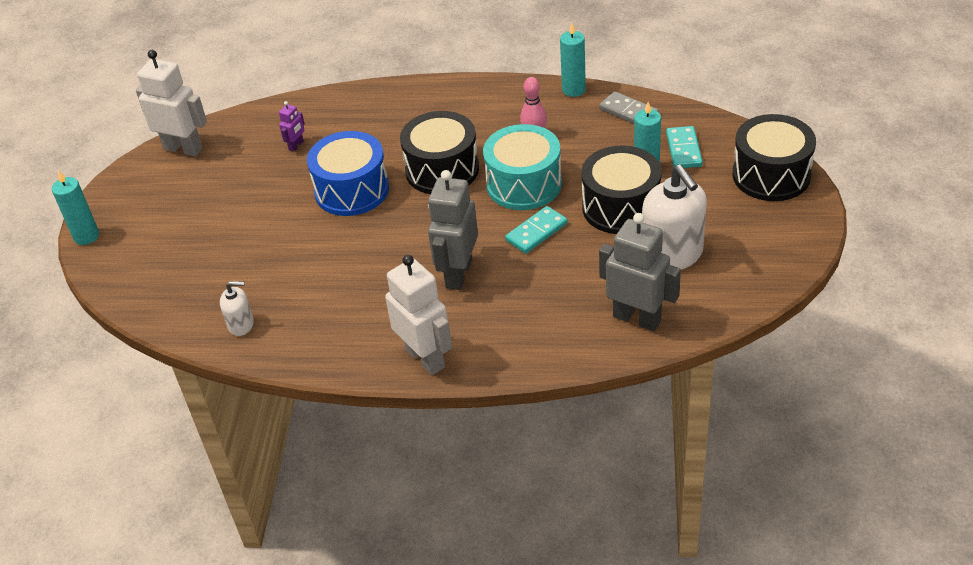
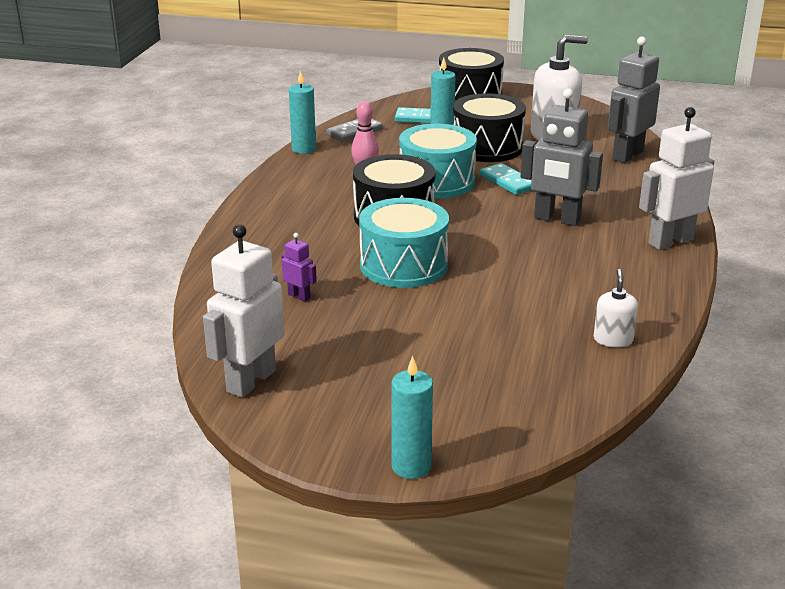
camera: 85 degrees left, 15 degrees down
(352, 190) = (403, 265): blue drum -> turquoise drum

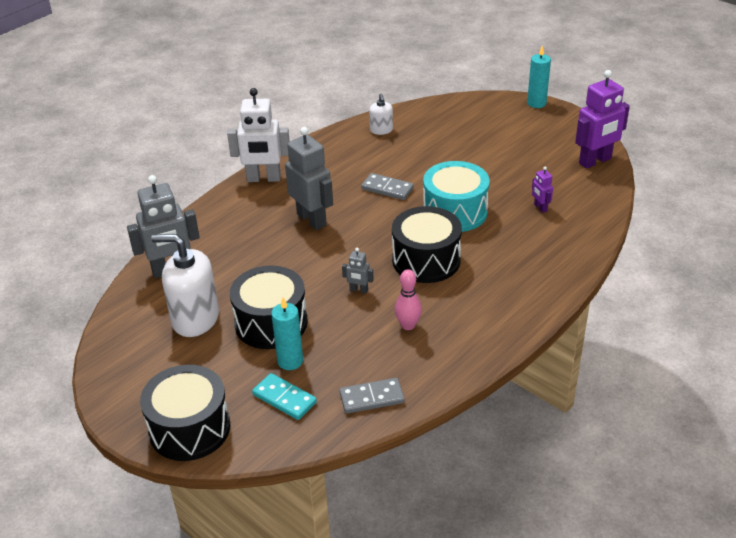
camera: 150 degrees left, 10 degrees up
(251, 381) = (595, 161): white robot -> purple robot
(303, 149) = (443, 383): turquoise candle -> none
(436, 181) = (358, 290): turquoise drum -> grey robot
(508, 182) = (303, 270): turquoise domino -> none
(511, 268) = (387, 189): none -> grey domino
(613, 339) = (381, 130): white soap dispenser -> white soap dispenser turned 45 degrees counterclockwise

